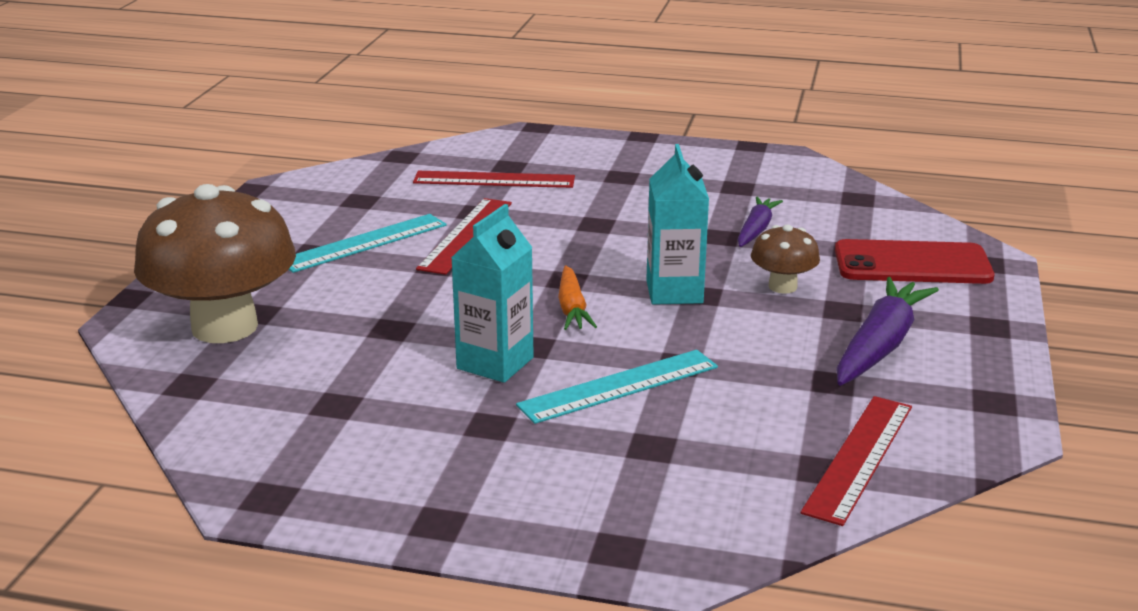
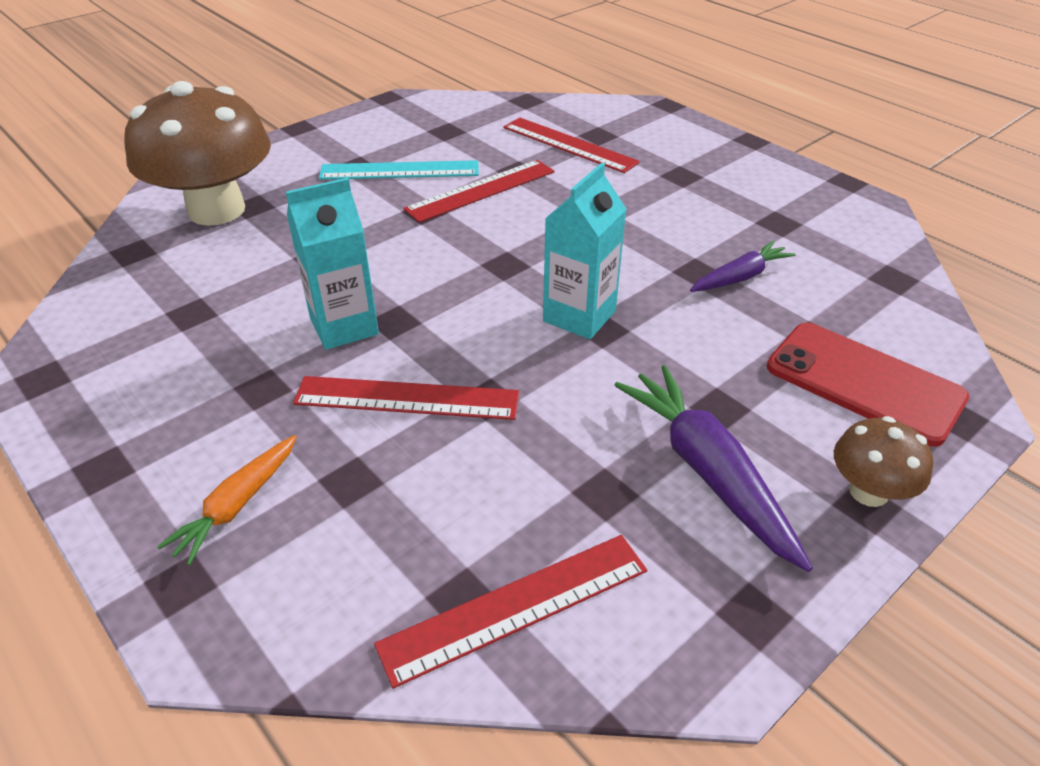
camera: 35 degrees right, 15 degrees up
(572, 308) = (472, 297): orange carrot -> orange carrot (237, 505)
(619, 386) = (407, 398): turquoise ruler -> red ruler
(782, 286) = (689, 353): brown mushroom -> brown mushroom (868, 491)
(880, 345) = (707, 471): purple carrot -> purple carrot turned 90 degrees counterclockwise

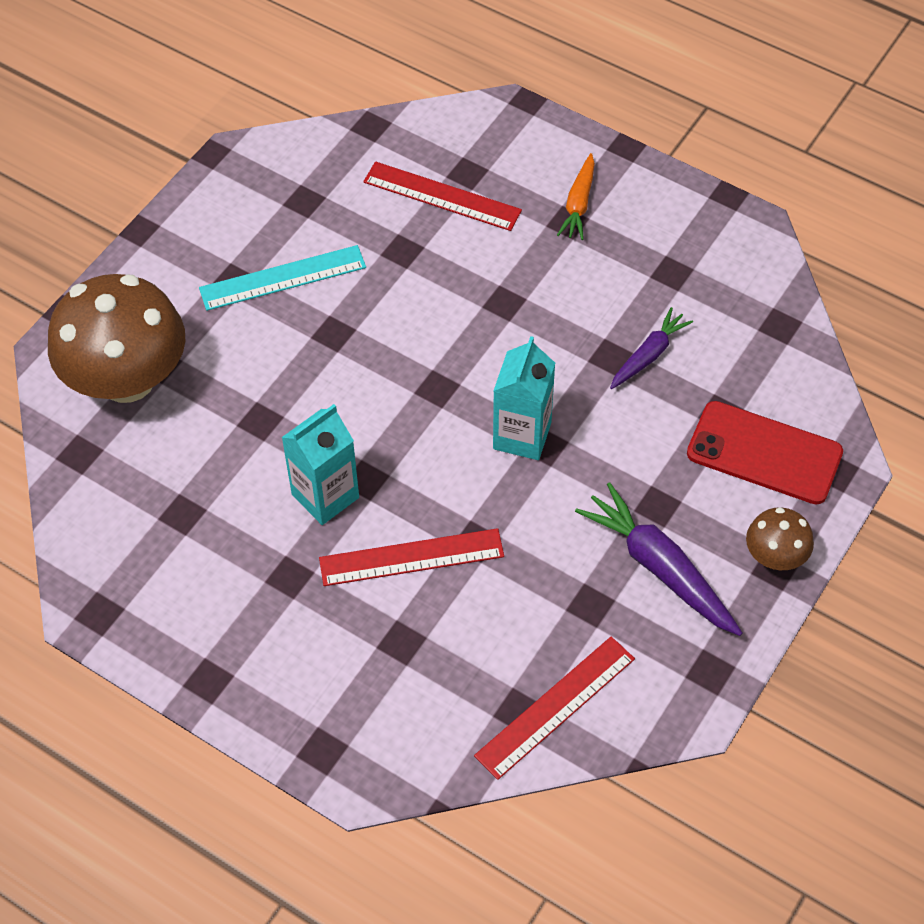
camera: 15 degrees left, 15 degrees up
(237, 505) = (328, 683): orange carrot -> orange carrot (579, 204)
(481, 190) = (377, 290): red ruler -> none

